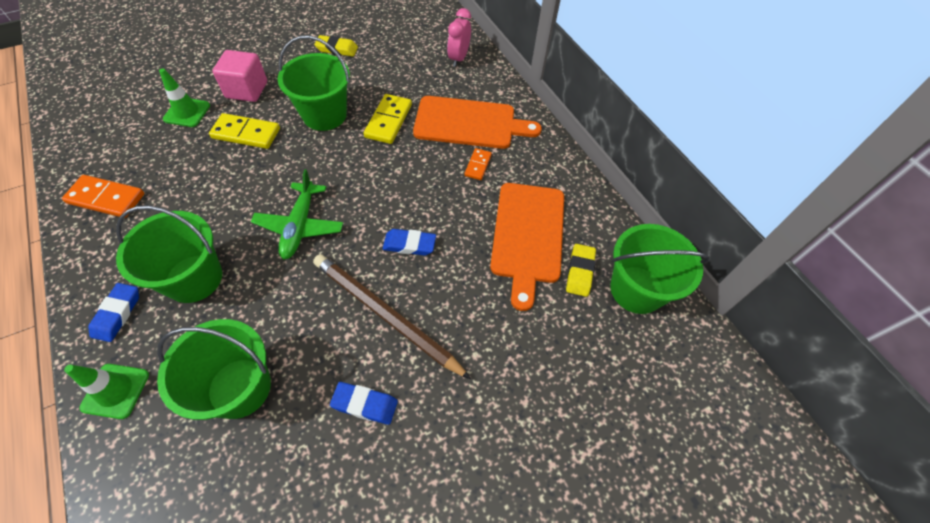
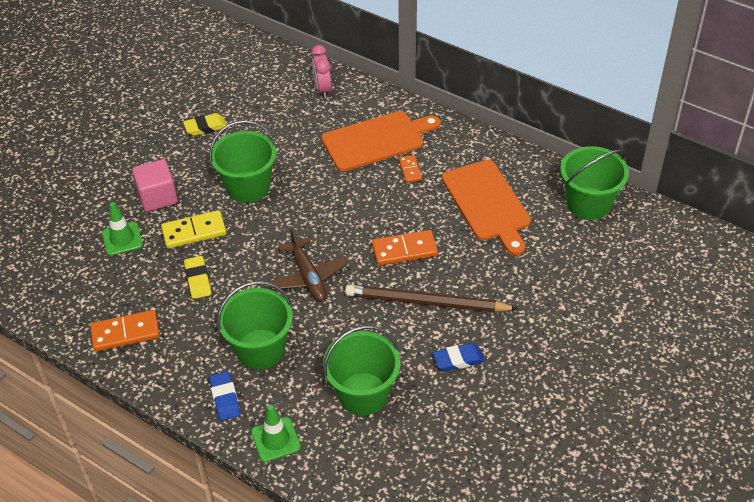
camera: 25 degrees left, 10 degrees down
(300, 226) = (308, 277): green plane -> brown plane
(388, 121) = (307, 168): yellow domino -> none
(409, 244) = (404, 250): blue eraser -> orange domino
(580, 272) = (542, 210): yellow eraser -> yellow eraser (198, 280)

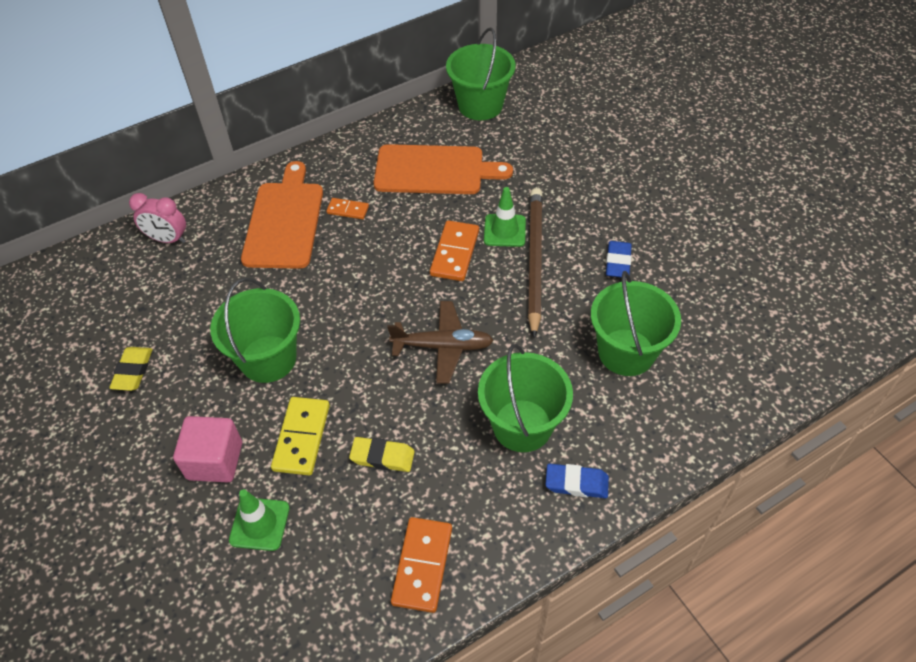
camera: 65 degrees left, 5 degrees up
(275, 439) = (654, 451): green traffic cone -> green traffic cone (504, 230)
(426, 302) = (534, 260): brown pencil -> brown pencil turned 150 degrees clockwise

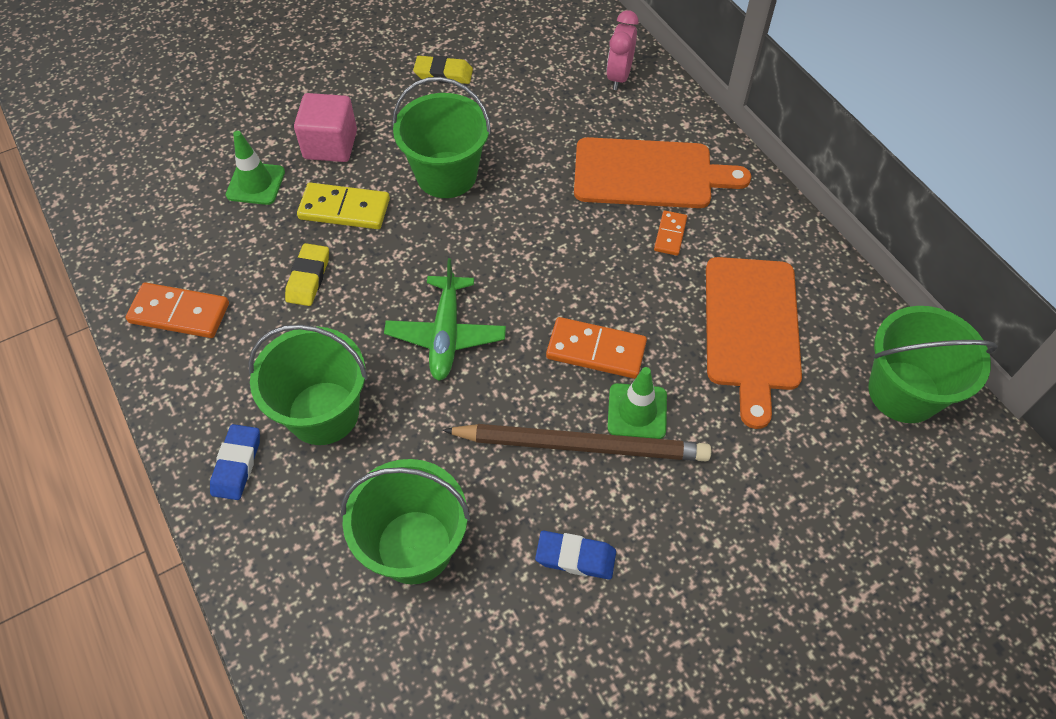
camera: 90 degrees right, 5 degrees up
(443, 346) = (446, 335): brown plane -> green plane

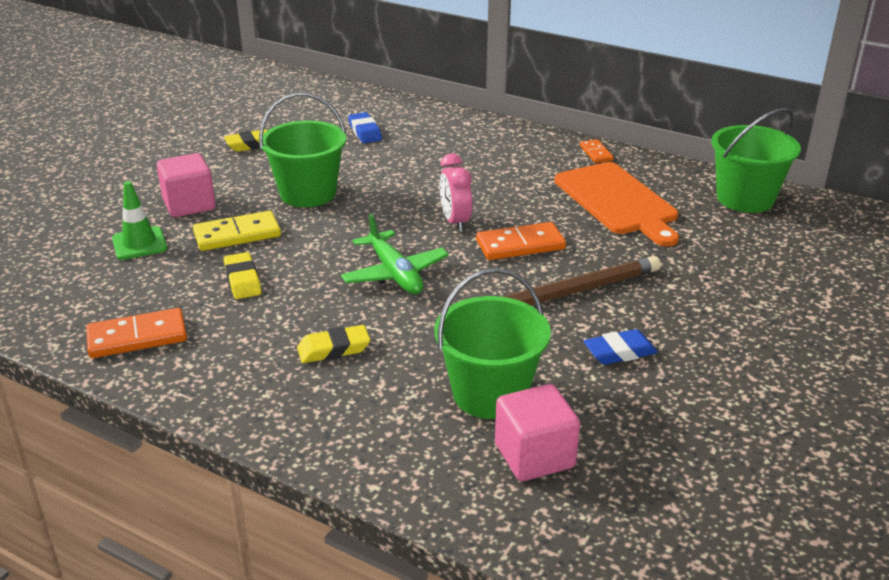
camera: 30 degrees left, 25 degrees down
(237, 464) = (284, 406): blue eraser -> blue eraser (365, 132)
(323, 413) = (334, 349): green bucket -> yellow eraser
(395, 647) = (534, 456): none -> pink cube
(619, 77) = (394, 113): pink clock -> pink clock (455, 222)
(637, 411) = (583, 264): green traffic cone -> none
(649, 174) = (466, 151): orange cutting board -> none
(670, 234) = (512, 175): orange domino -> orange domino (596, 153)

